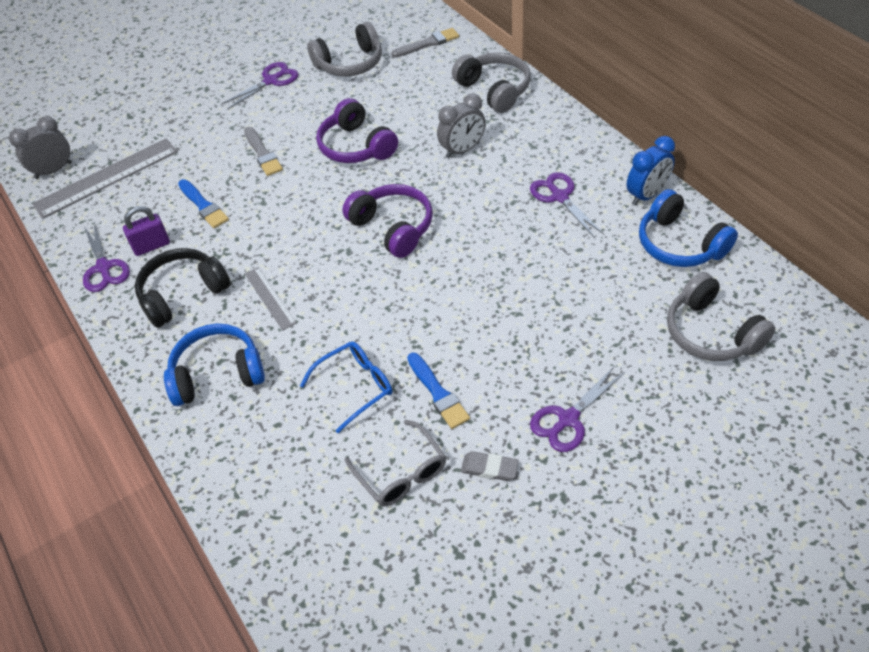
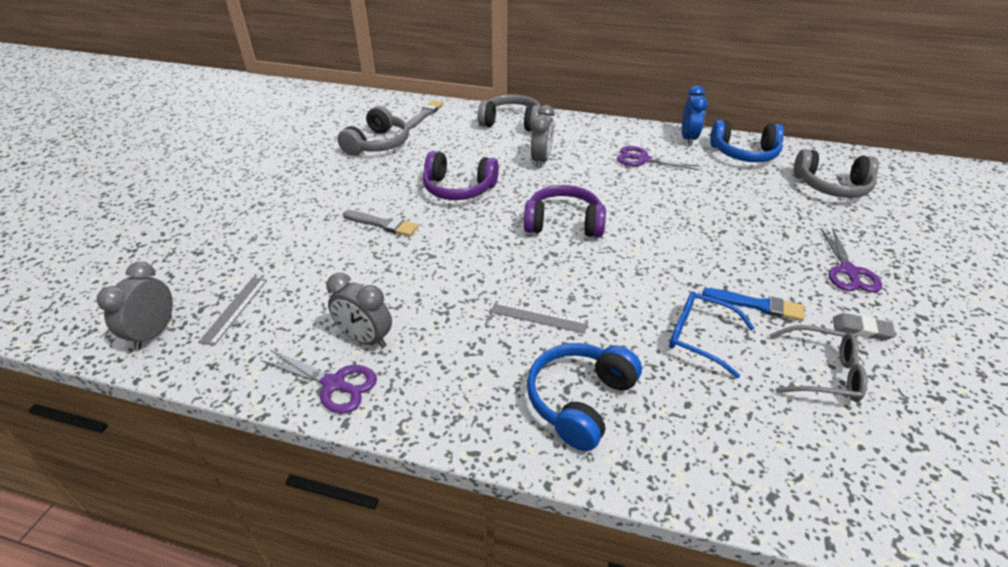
camera: 45 degrees left, 10 degrees down
(106, 178) = (234, 310): grey ruler -> grey ruler, size x0.53
(151, 246) = (365, 339): purple padlock -> grey clock
(183, 294) = (453, 358): black headphones -> none
(203, 206) = (377, 283): blue brush -> none
(271, 81) = (321, 176): purple scissors -> none
(355, 387) = (699, 337): blue glasses -> blue glasses turned 75 degrees counterclockwise
(489, 468) = (861, 329): grey eraser -> grey eraser turned 45 degrees clockwise

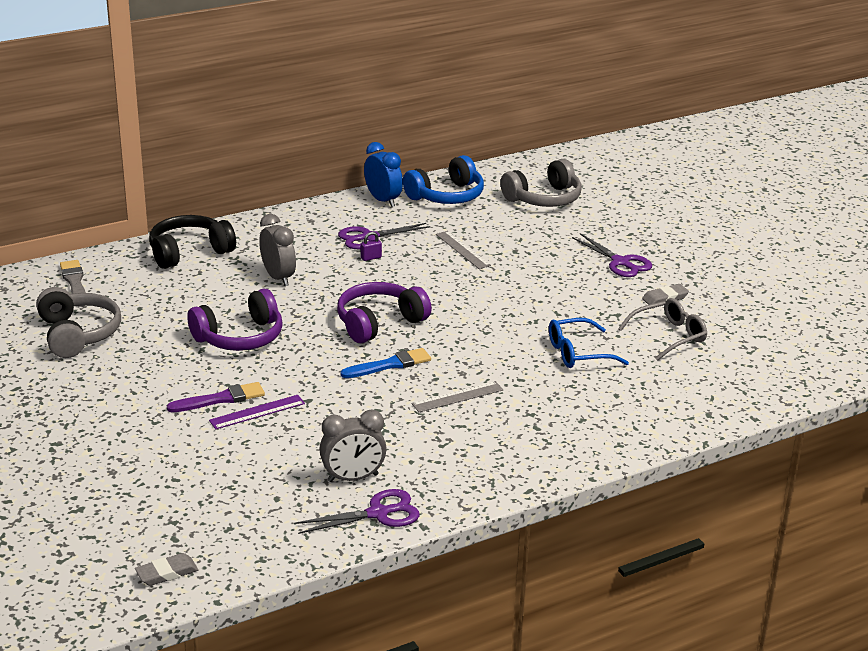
camera: 45 degrees left, 10 degrees down
(154, 333) = (167, 573): grey clock -> grey eraser
(234, 310) = (207, 522): grey ruler -> grey ruler (462, 250)
(383, 224) = (220, 399): grey brush -> purple brush
(388, 246) = (257, 412): none -> purple ruler
(511, 123) = (189, 252): grey headphones -> black headphones
(579, 400) = (552, 428): blue headphones -> none
(624, 174) = (371, 258): none -> purple padlock
(757, 305) = (589, 314): blue brush -> blue brush (389, 365)

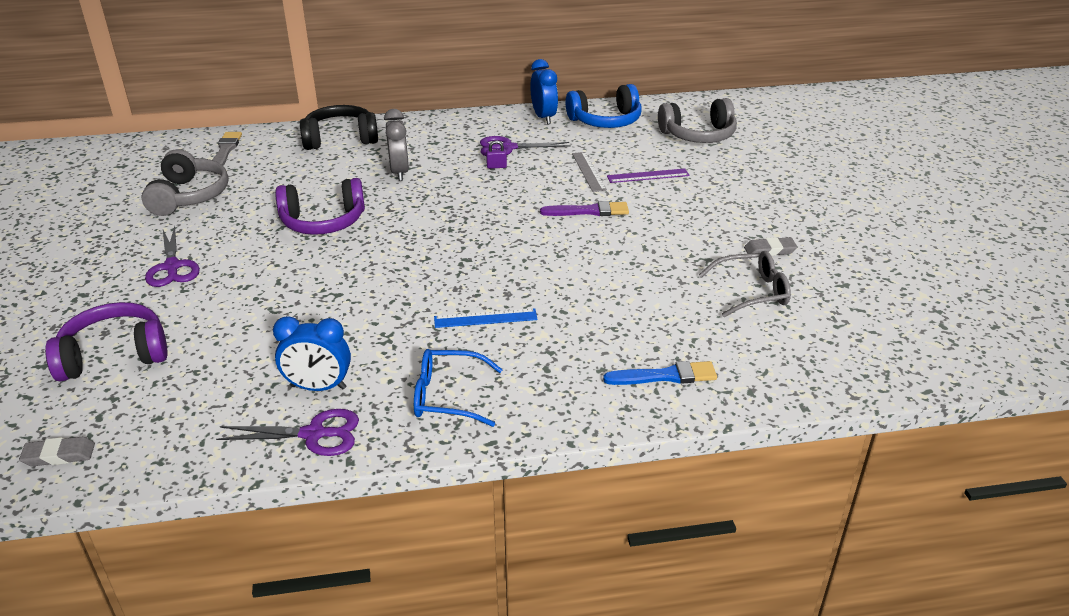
camera: 20 degrees right, 5 degrees up
(220, 399) = (259, 278): purple brush -> purple brush (589, 211)
(257, 412) = (281, 297): purple ruler -> purple ruler (648, 176)
(353, 478) = (318, 387): grey clock -> blue clock
(379, 323) = (460, 229): purple headphones -> purple headphones (114, 355)
(389, 365) = (441, 272): blue brush -> blue brush (665, 376)
(457, 397) = (485, 318): grey ruler -> blue ruler
(578, 353) = (641, 293): blue glasses -> blue glasses (447, 396)
(620, 262) = (741, 206): purple scissors -> purple scissors (172, 267)

